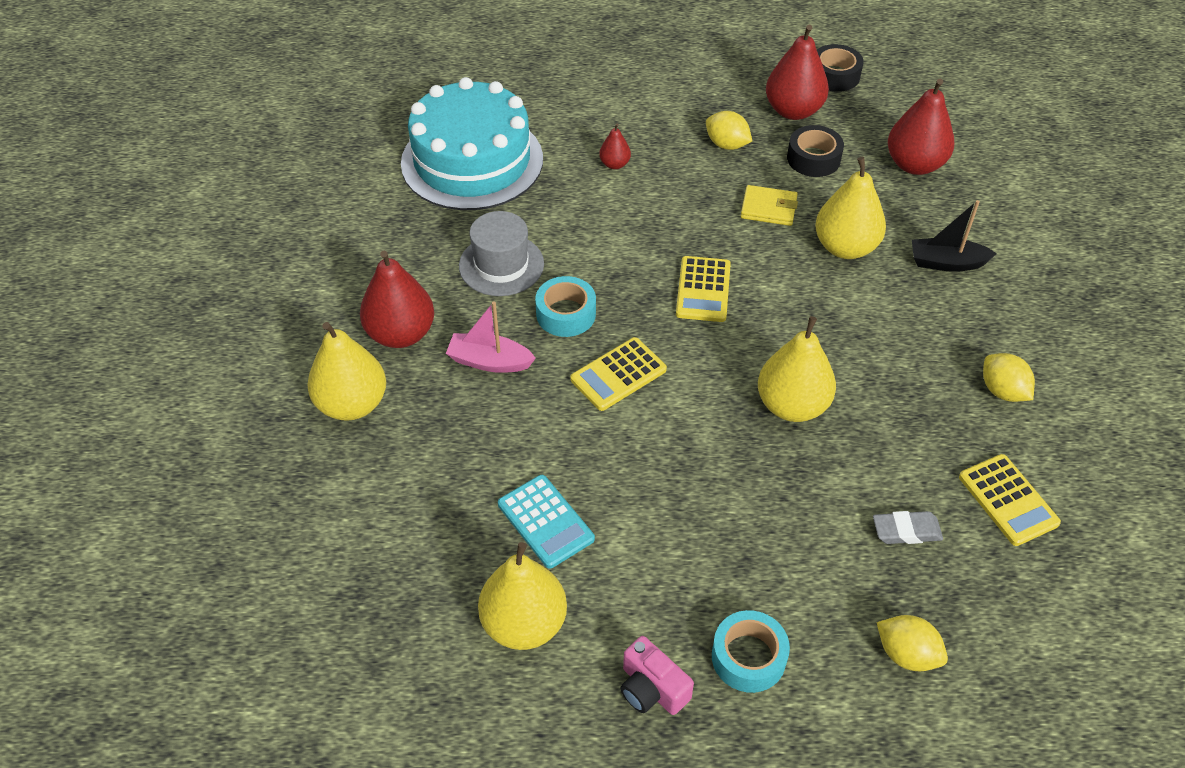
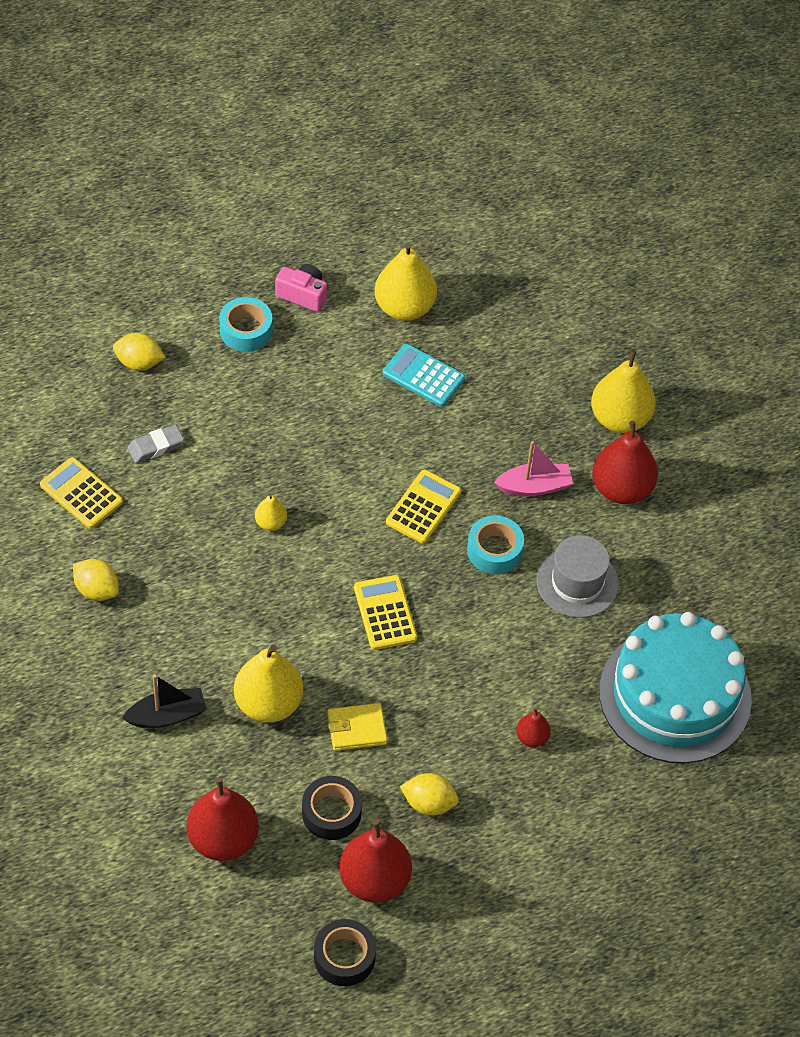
camera: 155 degrees right, 5 degrees up
(792, 405) = (270, 523): yellow pear -> yellow pear, size x0.49

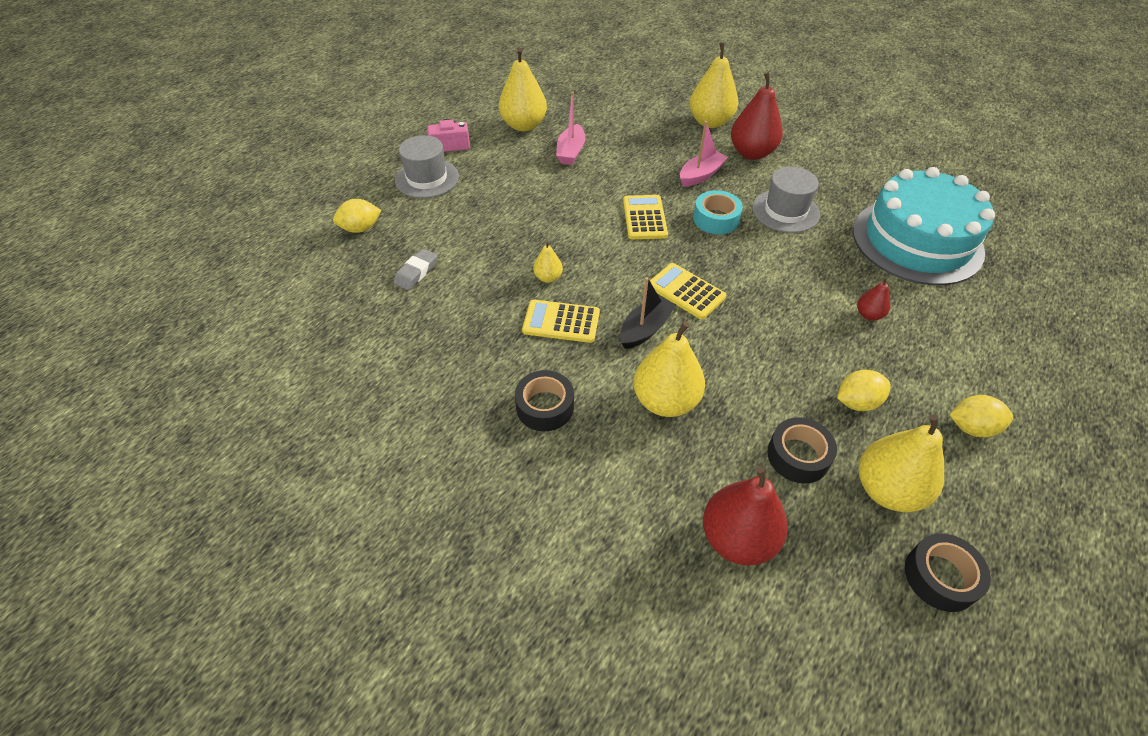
camera: 30 degrees left, 5 degrees down
(81, 493) = (378, 331): yellow calculator -> yellow calculator (561, 322)
(96, 590) = (447, 394): yellow lemon -> yellow lemon (971, 427)
(166, 648) = (545, 407): none -> black tape
(167, 715) = (593, 460): black boat -> black boat (645, 329)
(246, 330) = (427, 178): turquoise tape -> grey hat
(357, 729) = (749, 380): yellow wallet -> none
(374, 880) = (887, 490): red pear -> yellow pear
(423, 376) = (571, 152): turquoise calculator -> pink boat

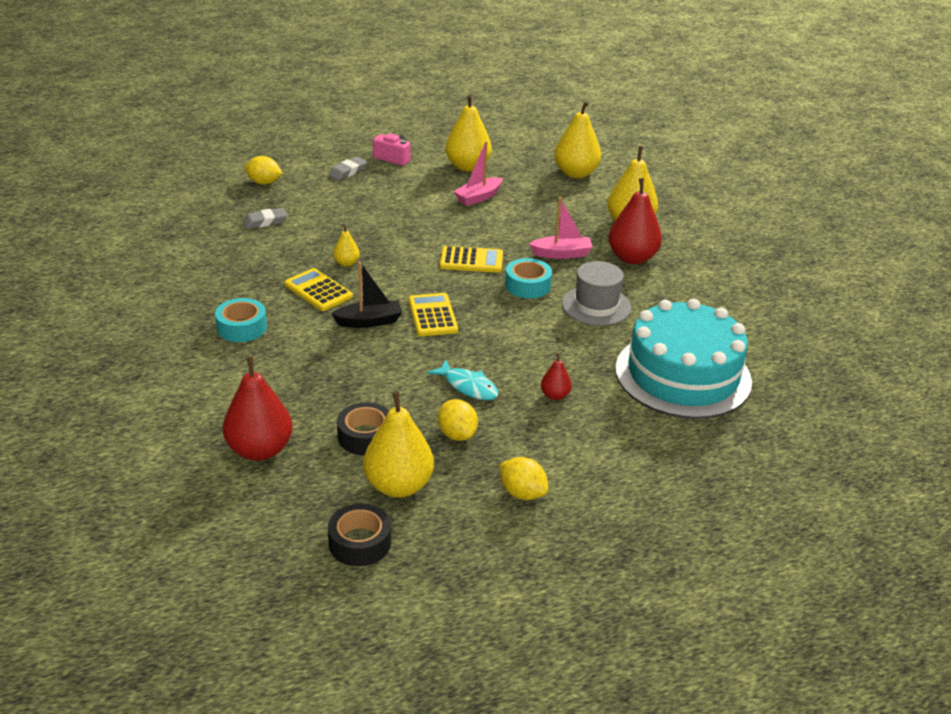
camera: 35 degrees right, 15 degrees down
(427, 178) = (348, 172): grey hat -> grey eraser
(545, 407) = (242, 327): black tape -> turquoise tape
(644, 218) = (471, 260): yellow calculator -> yellow calculator turned 60 degrees clockwise
(665, 401) = (322, 364): yellow pear -> yellow pear (575, 173)
(802, 347) = (468, 386): none -> turquoise fish
(857, 402) = (457, 434): yellow lemon -> yellow lemon turned 45 degrees clockwise

